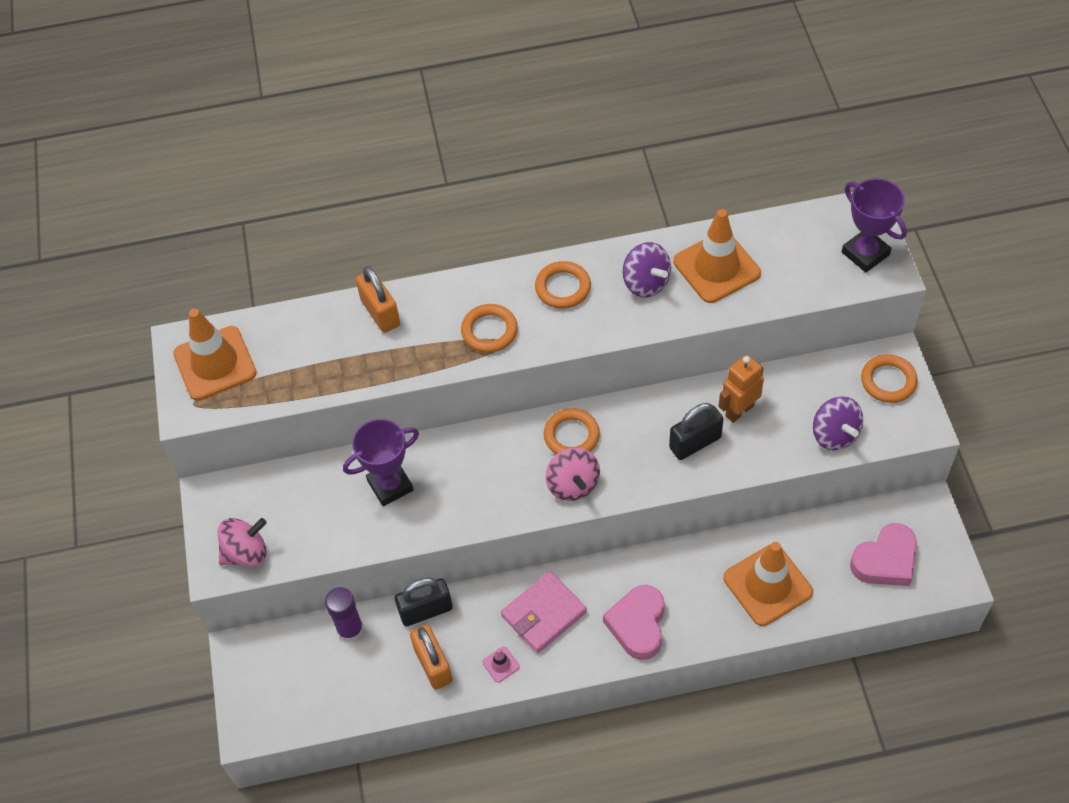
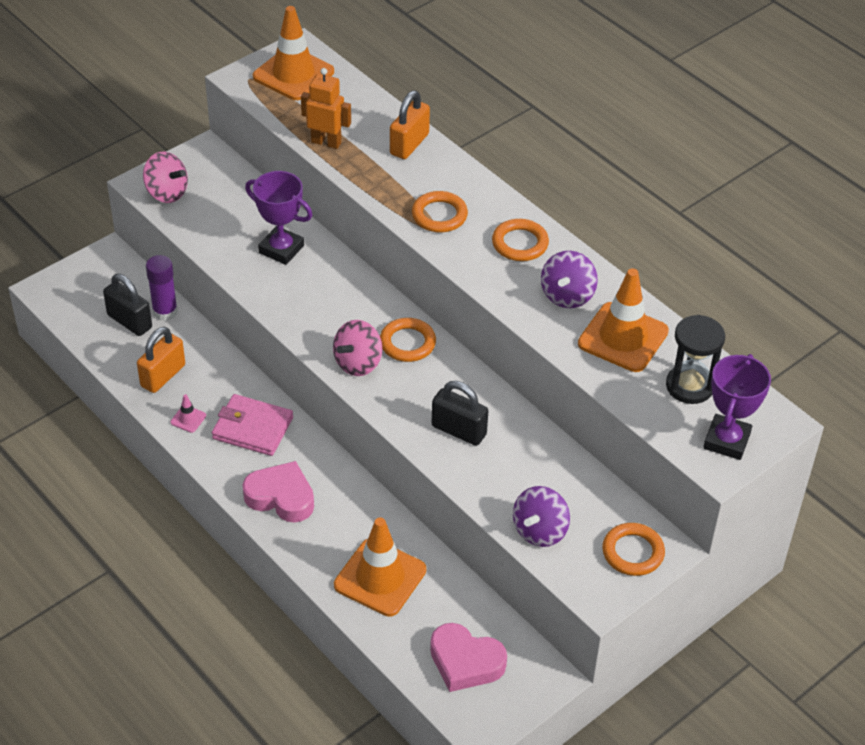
camera: 55 degrees right, 10 degrees down
(426, 610) = (210, 350): black padlock -> black padlock (129, 321)
(638, 625) = (281, 497): pink heart -> pink heart turned 45 degrees clockwise
(739, 410) = (516, 449): orange robot -> orange robot (326, 142)
(795, 249) = (689, 386): none -> black hourglass

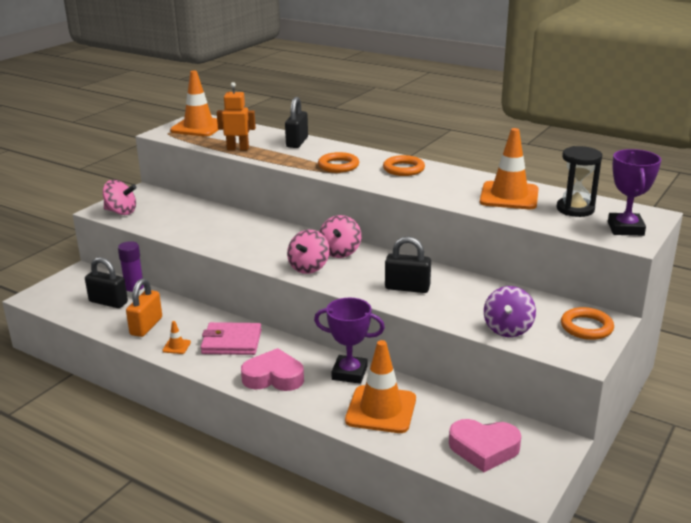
camera: 15 degrees left, 20 degrees down
(188, 419) = (176, 346): pink traffic cone -> orange traffic cone
(281, 249) = (220, 224): purple trophy -> purple trophy (349, 373)
(407, 343) = (340, 252): orange ring -> pink spinning top
(409, 144) = (297, 142): orange padlock -> black padlock
(567, 295) = (454, 185): purple spinning top -> none

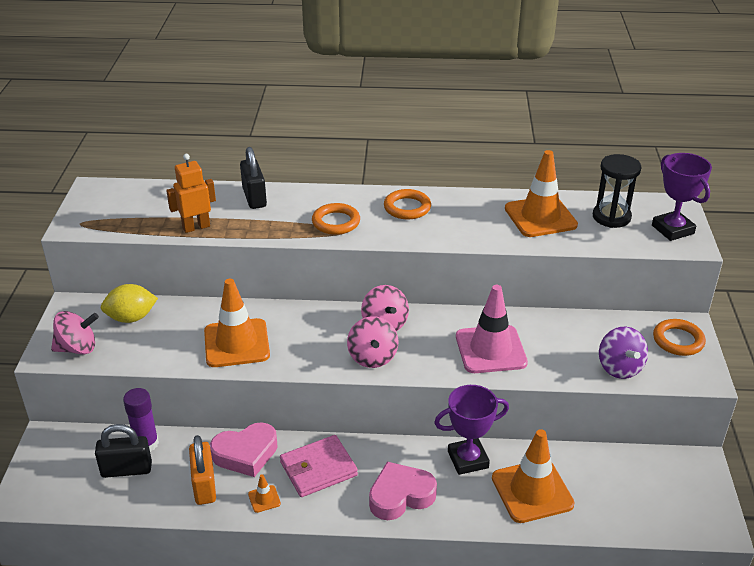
camera: 30 degrees left, 10 degrees up
(171, 205) = (131, 318): none -> yellow lemon
(199, 127) = (111, 204): orange traffic cone -> orange traffic cone (236, 343)
(407, 288) = (490, 349): black padlock -> pink traffic cone
(484, 449) = (650, 496): pink heart -> pink heart (246, 454)

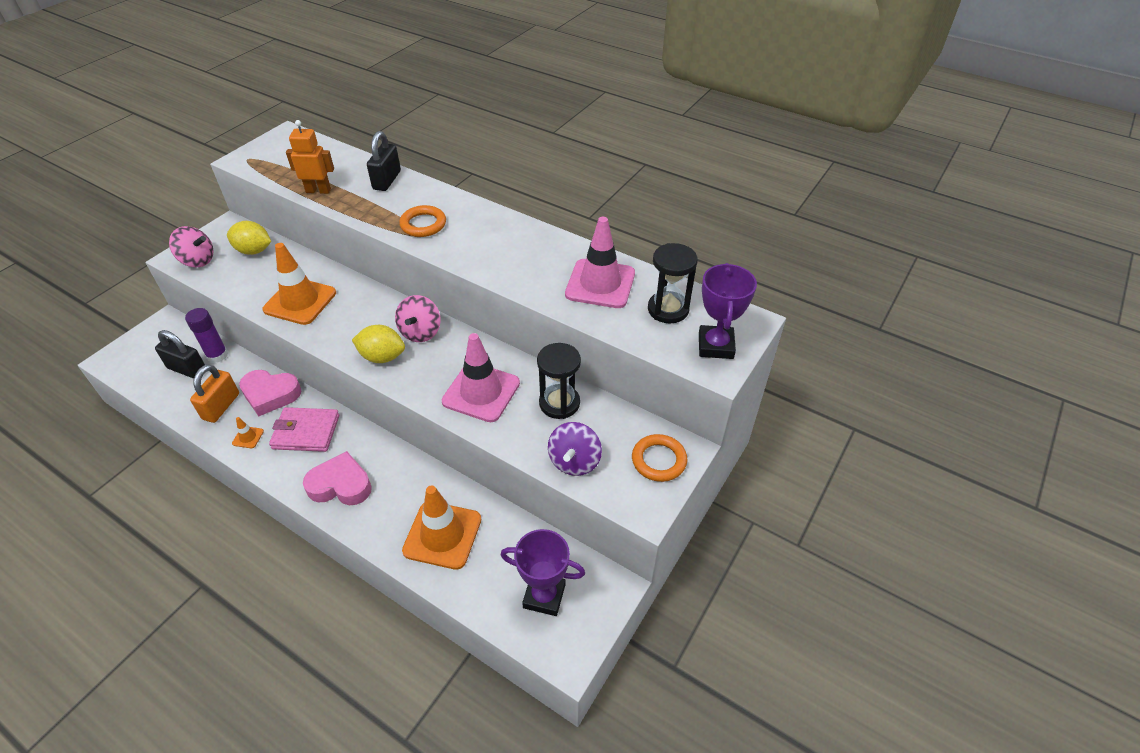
camera: 30 degrees right, 10 degrees up
(372, 357) = (382, 357): pink spinning top -> yellow lemon
(407, 208) = (494, 232): orange ring -> none
(468, 459) = (420, 480): purple trophy -> purple trophy (544, 596)
(540, 217) = (600, 284): orange traffic cone -> pink traffic cone
(562, 332) = (559, 403): none -> black hourglass

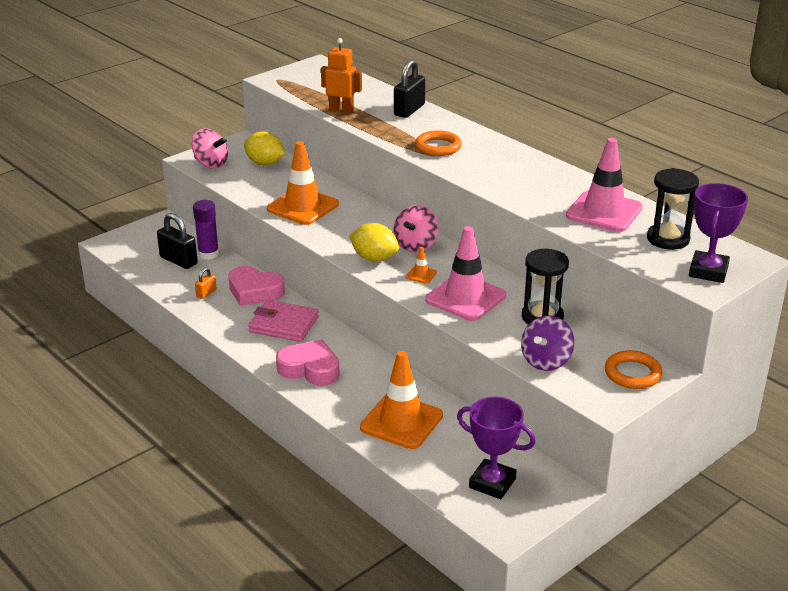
camera: 15 degrees right, 15 degrees down
(221, 406) = (206, 293): orange padlock -> orange padlock, size x0.53
(248, 437) = (228, 320): orange traffic cone -> orange traffic cone (421, 275)

